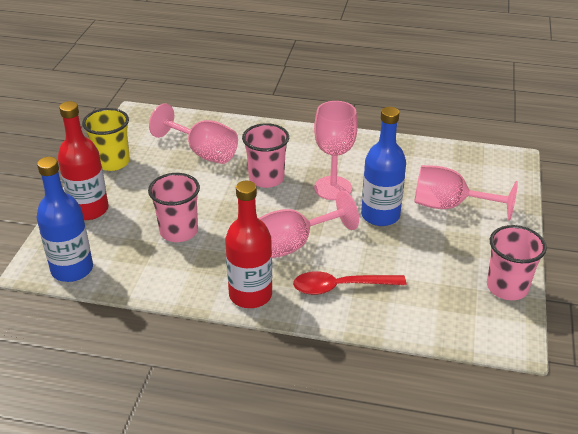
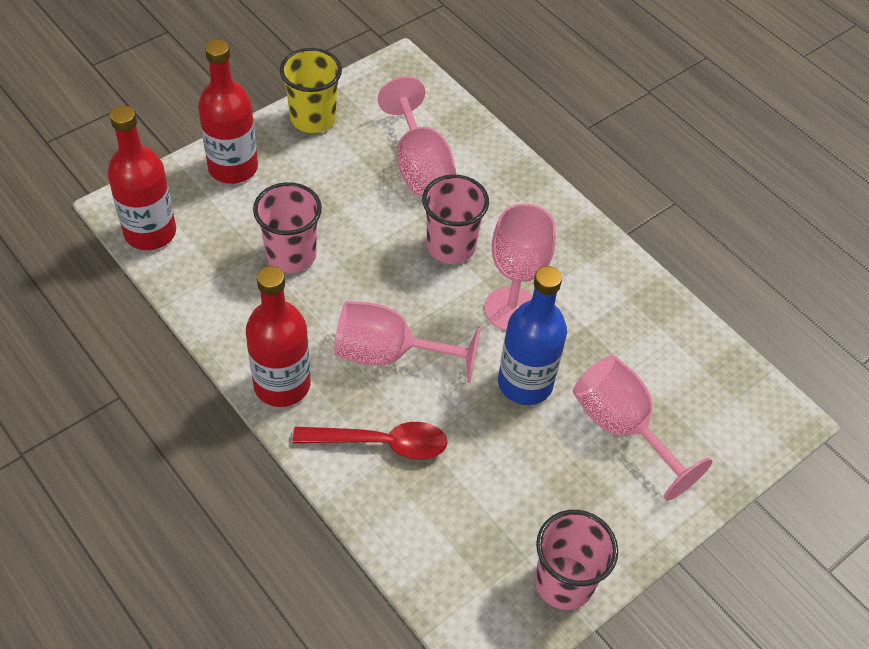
camera: 35 degrees right, 15 degrees up
(72, 269) = (150, 232): blue bottle -> red bottle
(341, 287) = (381, 443): red spoon -> red spoon turned 150 degrees clockwise

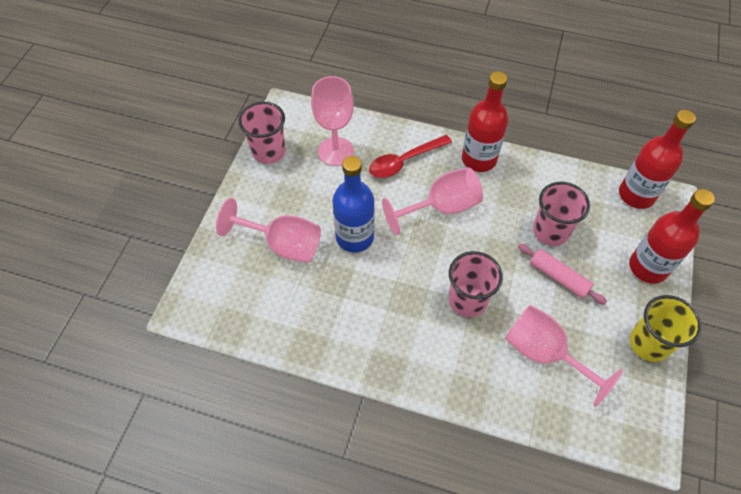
camera: 150 degrees right, 5 degrees up
(333, 211) = (559, 277): none -> pink rolling pin
(511, 309) = (396, 279): pink goblet -> pink goblet (336, 151)

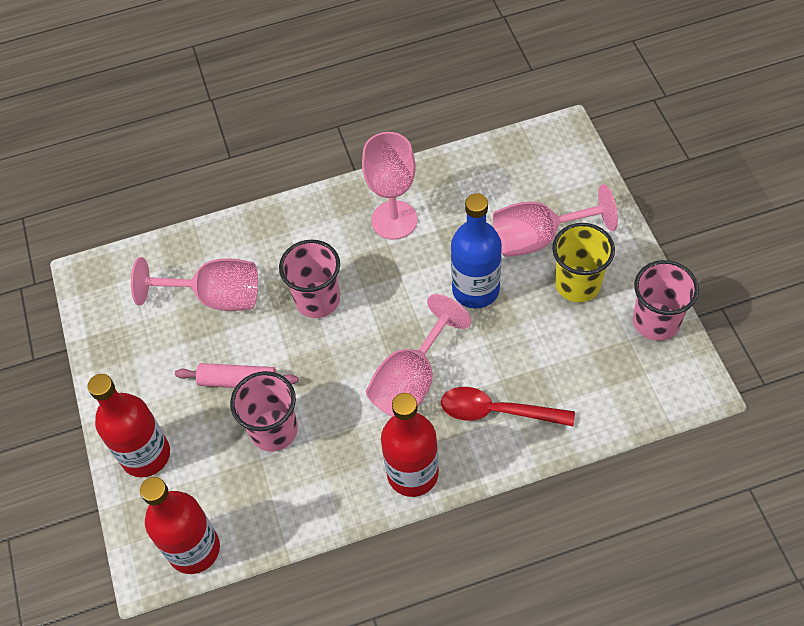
camera: 150 degrees right, 0 degrees up
(336, 151) = (584, 371): pink goblet -> pink goblet (394, 220)
(404, 161) = (497, 411): red spoon -> red spoon turned 105 degrees counterclockwise
(648, 343) = (117, 369): yellow cup -> yellow cup (577, 284)

